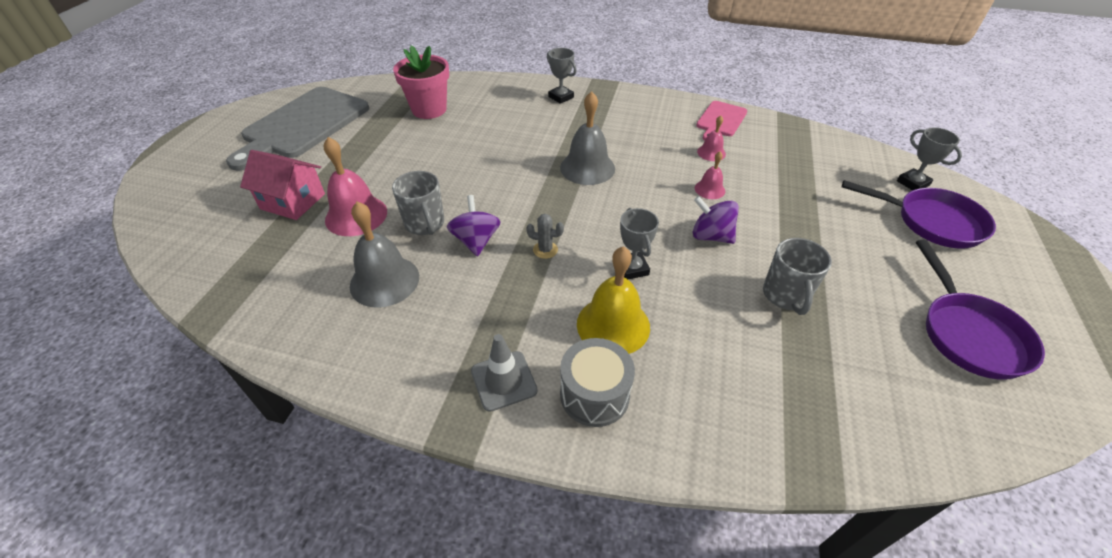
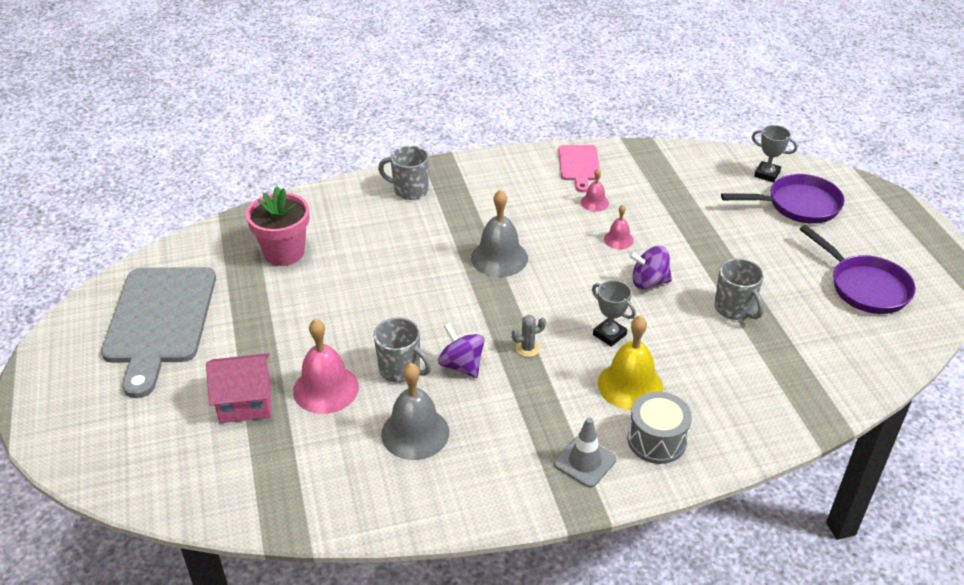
camera: 30 degrees left, 5 degrees down
(561, 97) = (409, 190): grey trophy -> grey mug

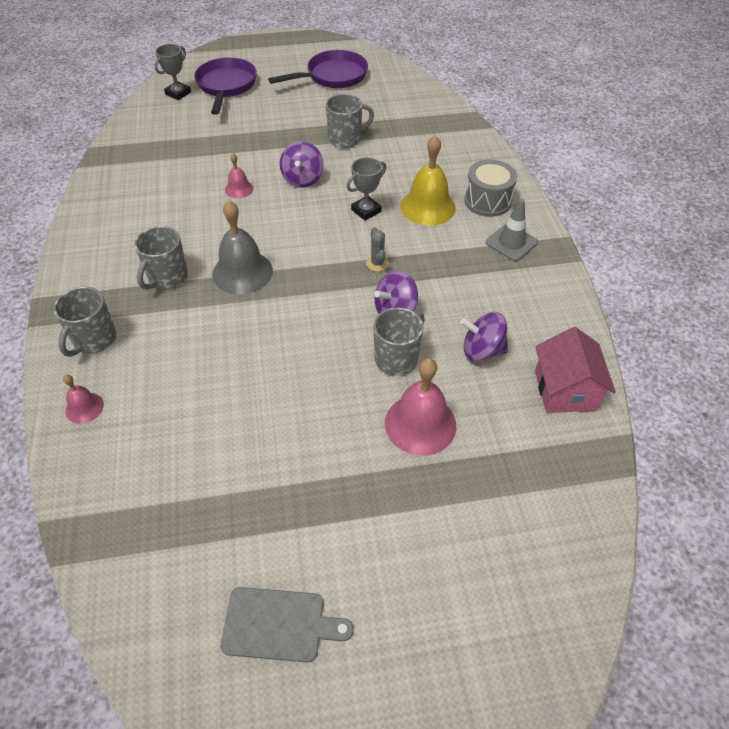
camera: 85 degrees left, 10 degrees up
(160, 320) = (279, 624): grey cutting board -> grey cutting board, size x0.51
(245, 402) = (437, 504): pink house -> pink house (565, 390)
(284, 252) = (173, 473): pink flower pot -> none
(415, 433) = (482, 350): grey bell -> purple spinning top
(484, 215) = (167, 278): none -> grey mug
(579, 165) = (111, 200): pink cutting board -> none
(594, 202) = (177, 197): pink bell -> pink bell (84, 407)

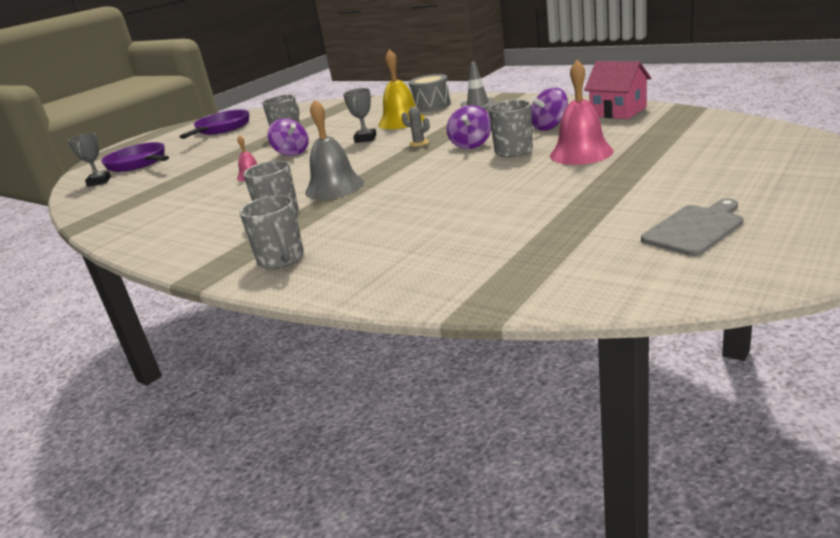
camera: 40 degrees left, 25 degrees down
(84, 407) = (348, 277): pink bell -> none

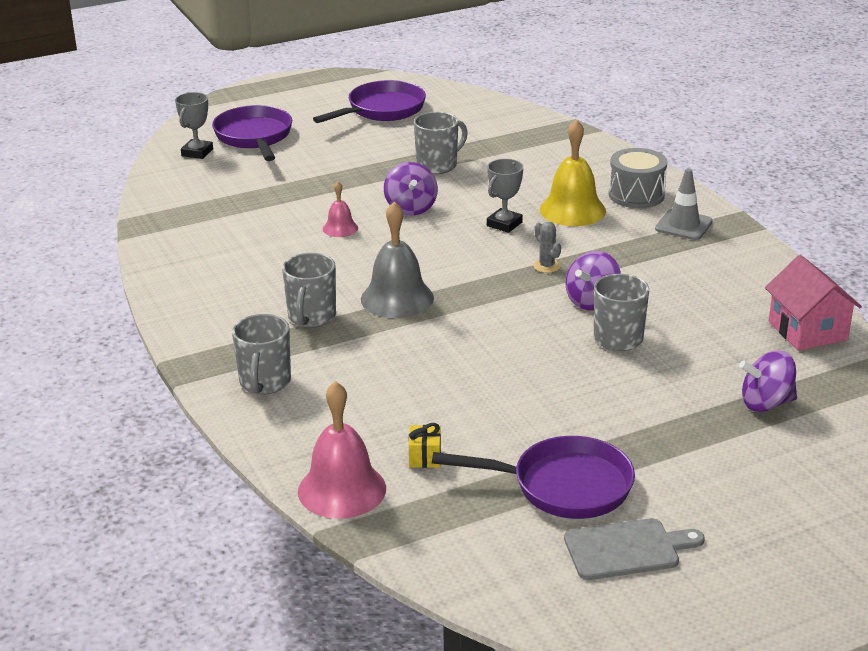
camera: 25 degrees right, 5 degrees up
(469, 246) = (425, 457): none -> yellow gift
(549, 127) = (704, 316): purple spinning top -> purple spinning top (766, 403)
(581, 153) = (675, 382): pink bell -> pink bell (342, 489)
(594, 219) = (563, 486): none -> purple pan

